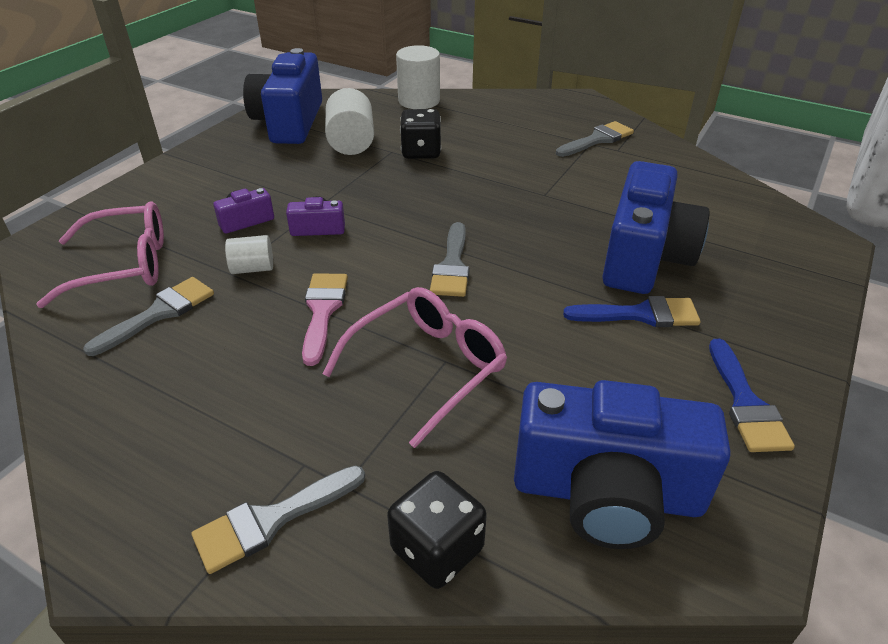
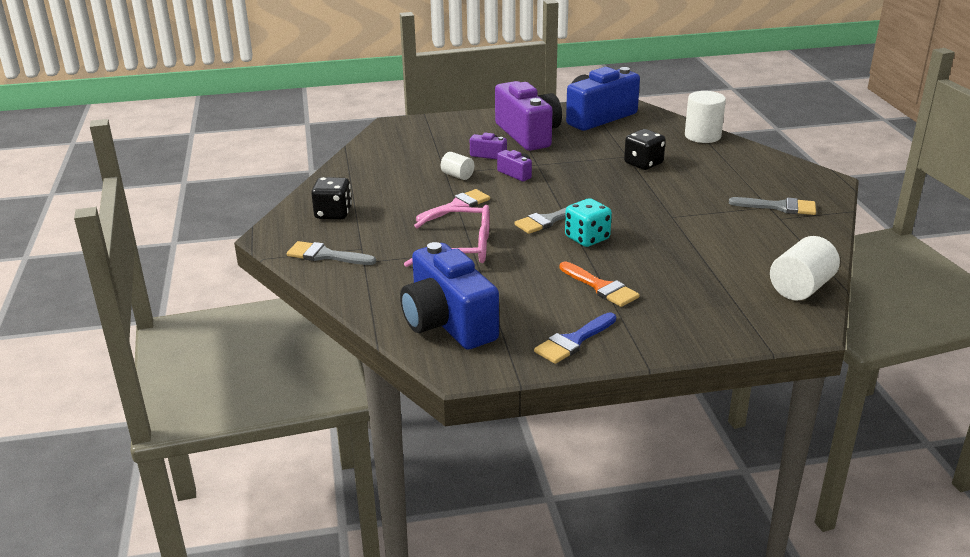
camera: 50 degrees right, 10 degrees down
(124, 265) = (409, 149): pink glasses -> none
(159, 313) = (394, 173): grey brush -> none
(249, 174) = (528, 134): none -> purple camera
(351, 143) = (612, 142): white cylinder -> white cylinder (801, 288)
(437, 549) = (360, 295): black dice -> black dice (333, 213)
(524, 264) = (587, 238): none -> turquoise dice
(640, 314) = (601, 287): blue brush -> orange brush
(644, 257) = (662, 270): blue camera -> none

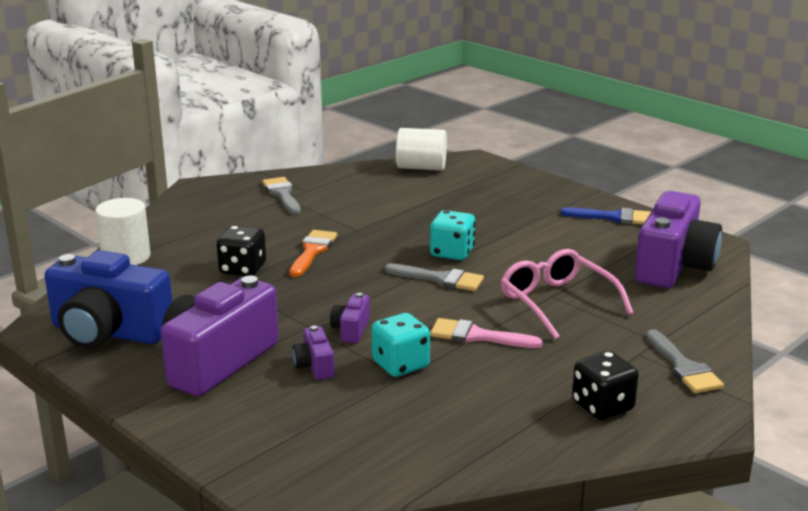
camera: 125 degrees left, 5 degrees down
(447, 323) = (673, 266): blue camera -> purple camera
(457, 176) = (400, 365): white cylinder -> turquoise dice
(601, 287) = (525, 227): orange brush -> orange brush (312, 251)

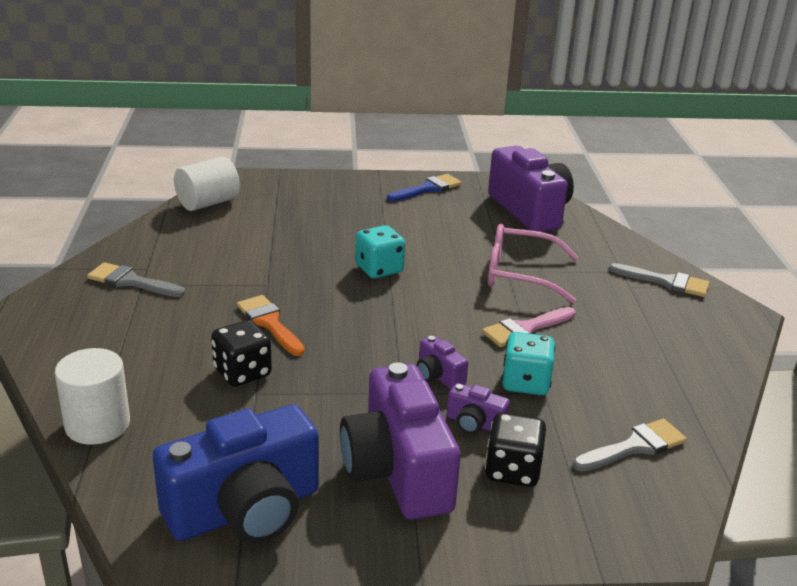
camera: 50 degrees left, 5 degrees up
(440, 279) = (414, 296): grey brush -> grey brush (634, 446)
(602, 406) = (683, 336): black dice -> black dice (512, 470)

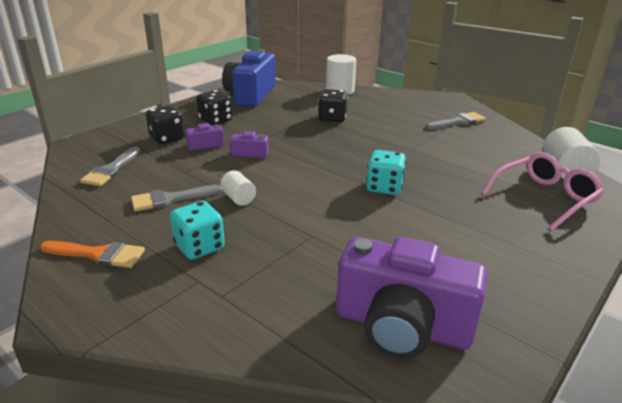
camera: 135 degrees right, 0 degrees up
(269, 323) = (366, 136): orange brush -> orange brush (99, 254)
(397, 471) = (215, 120): purple camera -> black dice
(428, 189) = (523, 287): blue brush -> none
(520, 274) = (298, 238): pink glasses -> pink glasses (544, 198)
(525, 329) = (238, 198): pink brush -> white cylinder
(525, 383) = (201, 171): turquoise dice -> turquoise dice (199, 247)
(666, 282) = (167, 309): grey brush -> grey brush (170, 199)

